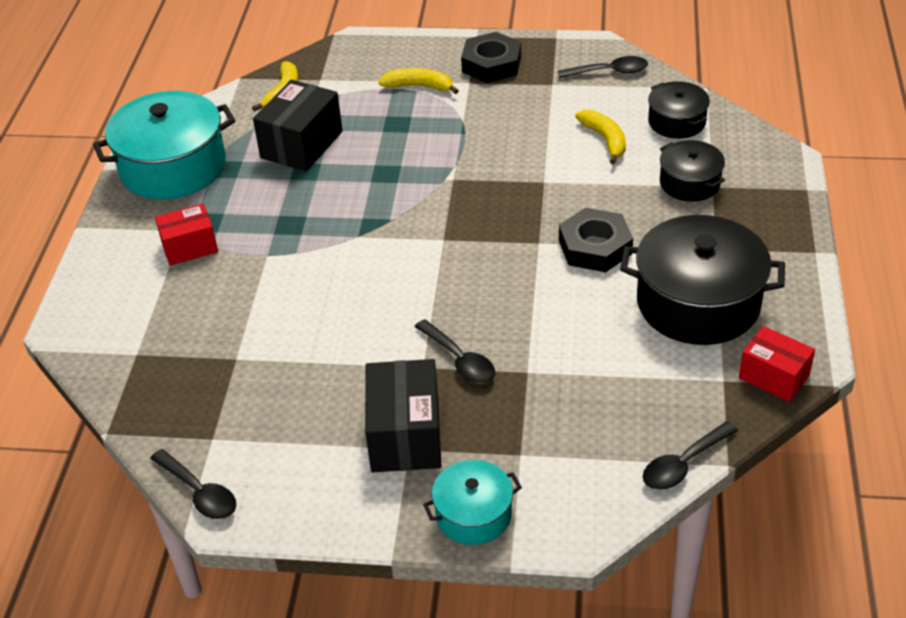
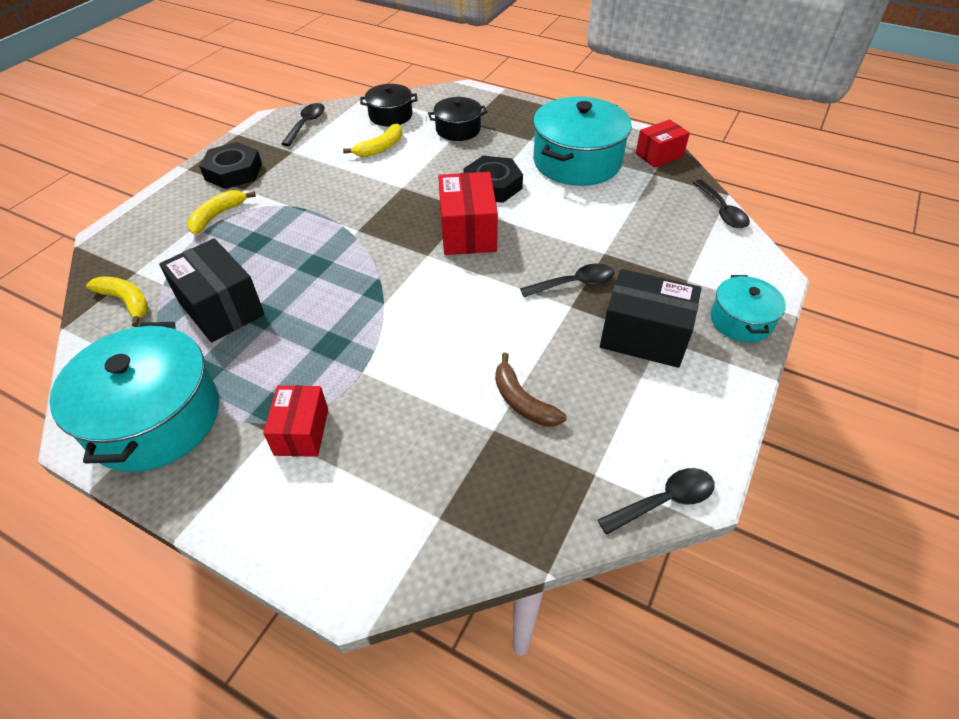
camera: 70 degrees left, 5 degrees up
(276, 367) = (522, 401): none -> brown banana
(498, 255) = (468, 232): none -> red box
(605, 139) = (380, 148): yellow banana -> yellow banana turned 135 degrees clockwise
(698, 303) = (577, 161): black pot -> turquoise pot

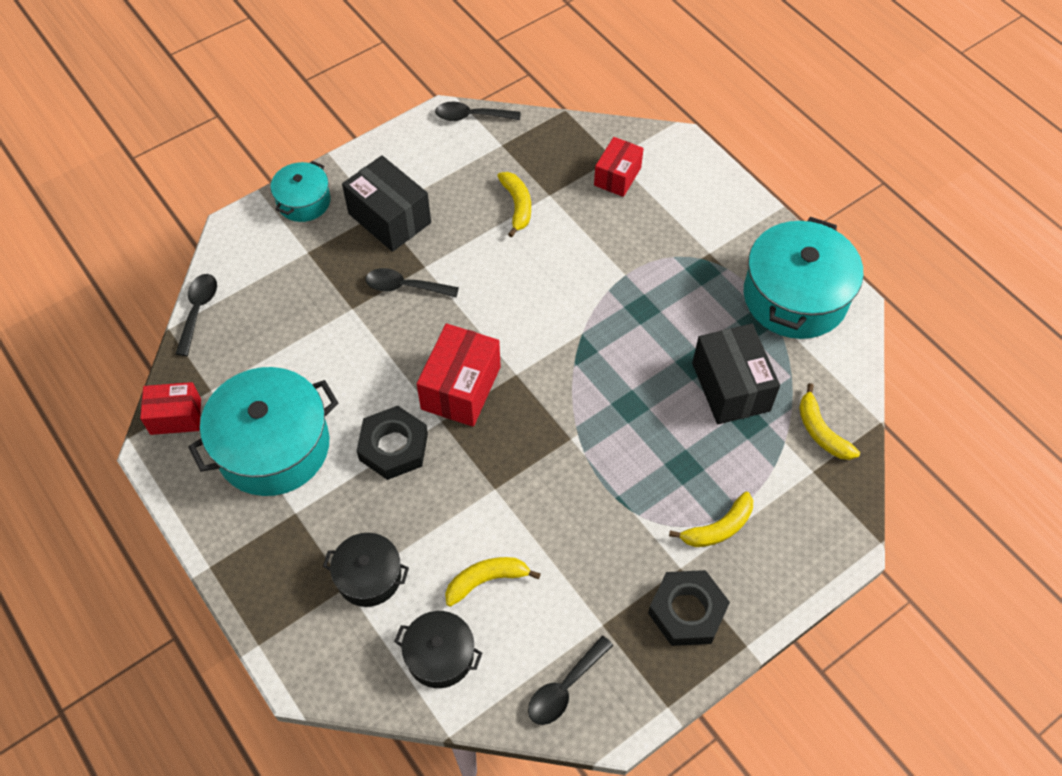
camera: 155 degrees left, 10 degrees up
(302, 432) = (685, 244): red box -> red box (617, 176)
(522, 401) = (517, 206): brown banana -> yellow banana

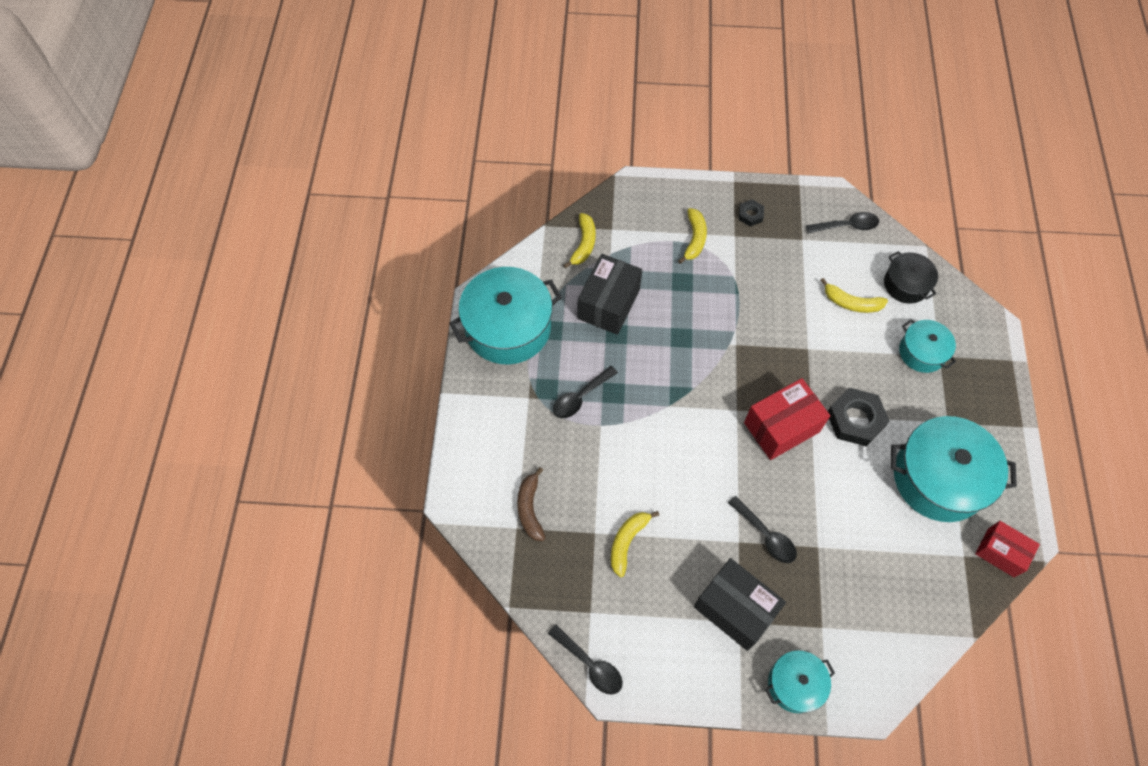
camera: 140 degrees left, 5 degrees up
(198, 310) = (941, 637): black spoon -> black spoon (580, 397)
(369, 576) = (922, 352): black pot -> turquoise pot
(389, 218) = (735, 609): black box -> black box turned 45 degrees counterclockwise
(617, 176) = (530, 508): red box -> brown banana
(687, 611) = (750, 215): black nut -> black nut, size x0.53
(718, 528) = (694, 239): yellow banana -> yellow banana turned 90 degrees clockwise

